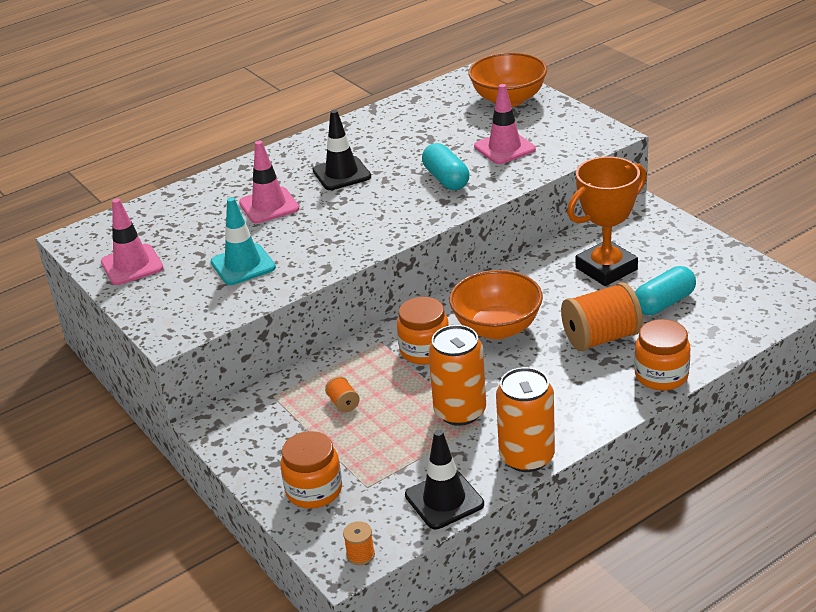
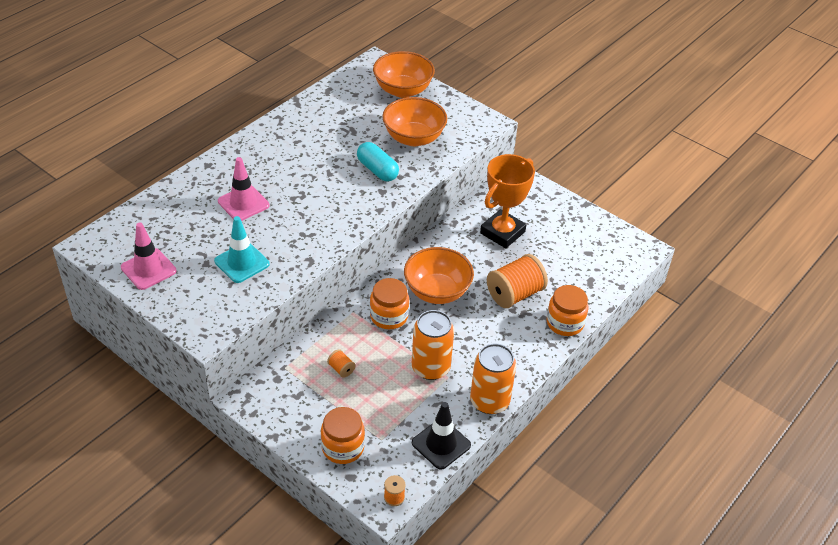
camera: 20 degrees left, 10 degrees up
(341, 174) = (292, 169): black traffic cone -> none
(504, 148) = (413, 138): pink traffic cone -> orange bowl
(664, 303) = (551, 260): turquoise capsule -> none

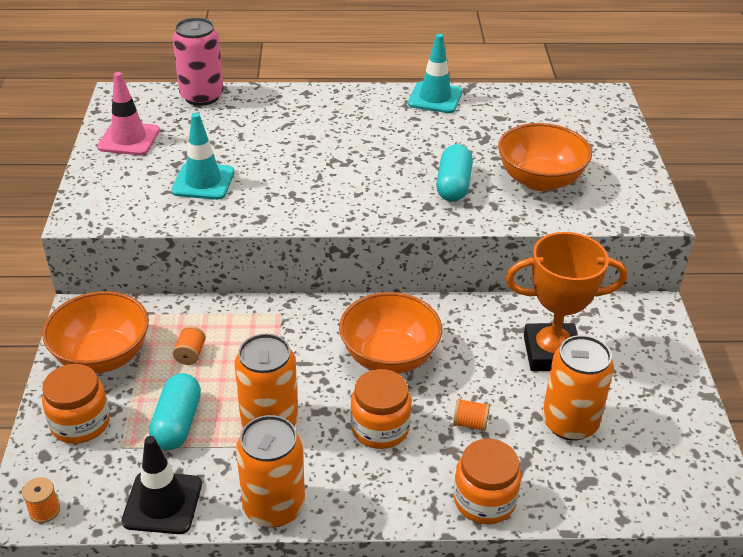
camera: 50 degrees right, 5 degrees down
(146, 210) = (202, 96): none -> pink can
(243, 203) = (284, 138): pink traffic cone -> none
(288, 121) = (435, 98): none -> turquoise traffic cone
(389, 316) = (306, 343): orange jar -> orange jar (380, 428)
(389, 405) = (177, 423): none -> turquoise capsule
(403, 90) = (597, 133): orange bowl -> orange bowl (103, 356)
(514, 294) = (470, 423): orange spool -> orange spool, size x0.44
(551, 260) = (569, 423): none -> orange can

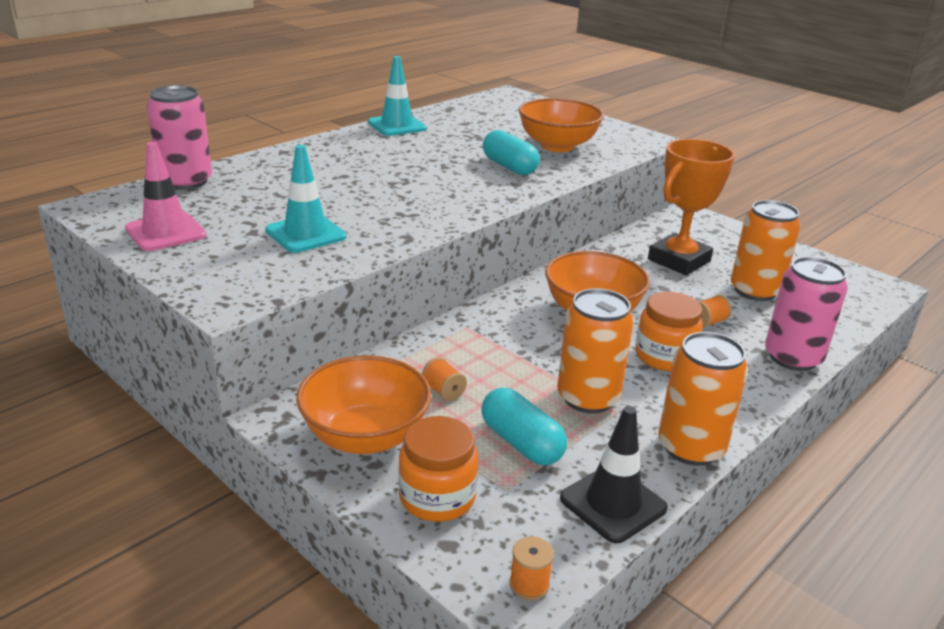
camera: 45 degrees left, 10 degrees down
(484, 500) = (792, 358): orange jar -> pink can

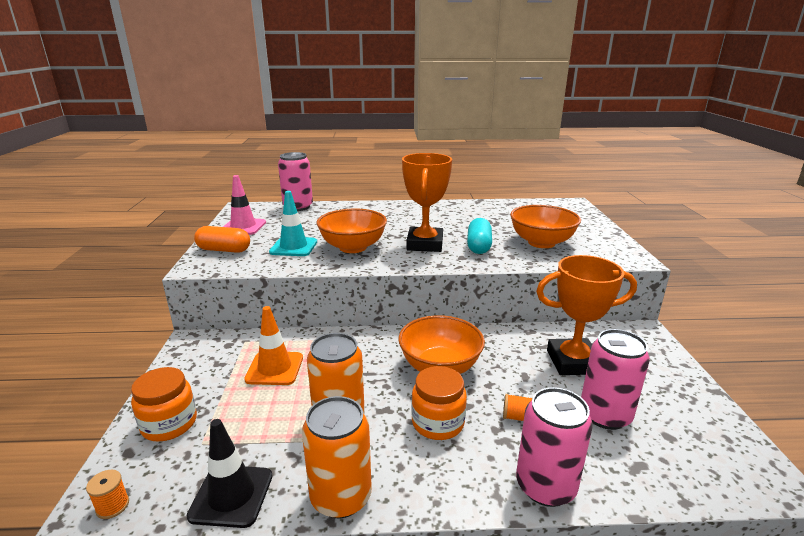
camera: 45 degrees right, 5 degrees down
(214, 270) = (224, 250): none -> orange capsule
(365, 437) = (201, 371): orange bowl -> orange bowl (353, 247)
(397, 126) = (457, 205): turquoise traffic cone -> none
(443, 391) = (274, 368): orange spool -> orange traffic cone
(453, 181) = (424, 244): none -> orange trophy
(521, 443) = (256, 422): turquoise capsule -> none
(755, 291) = (605, 415): orange can -> pink can

